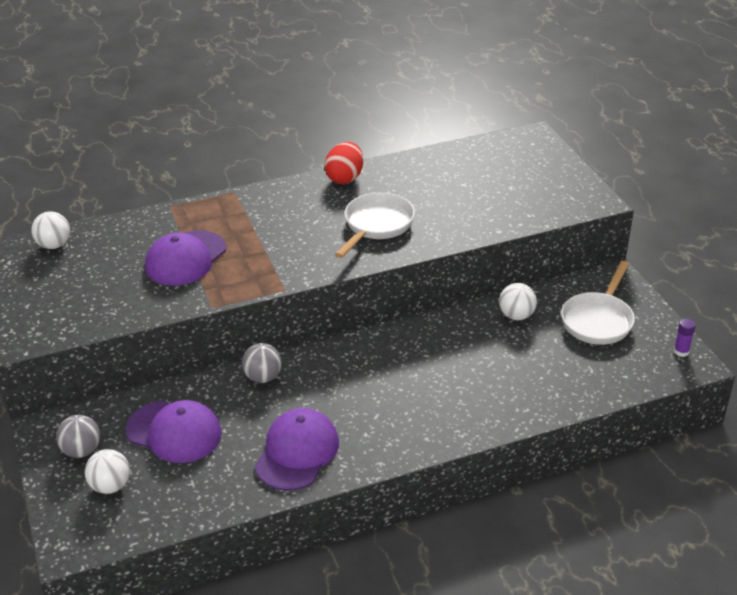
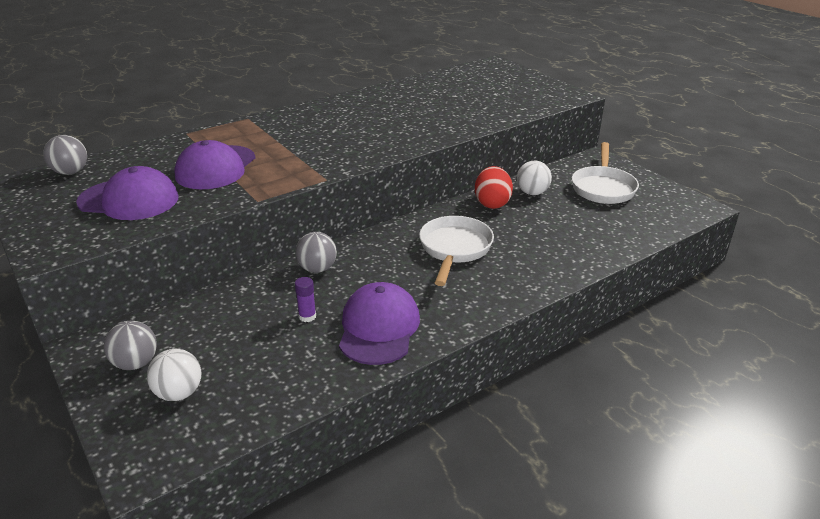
camera: 15 degrees left, 5 degrees down
(54, 245) = (70, 172): white ball -> grey ball
(174, 432) = (238, 329): purple cap -> purple cap (129, 200)
(345, 178) = (347, 100): red egg -> red egg (492, 203)
(376, 225) = (392, 127): white pan -> white pan (454, 249)
(681, 351) = (685, 200): purple glue stick -> purple glue stick (307, 316)

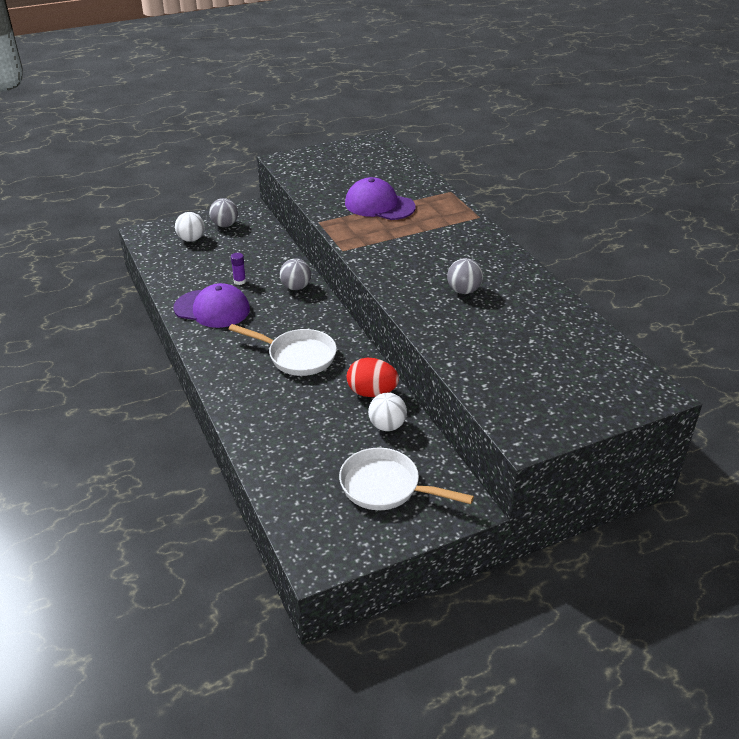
camera: 100 degrees right, 5 degrees up
(70, 172) = (389, 155): grey ball -> grey ball (463, 291)
(129, 200) = (338, 177): purple cap -> none

